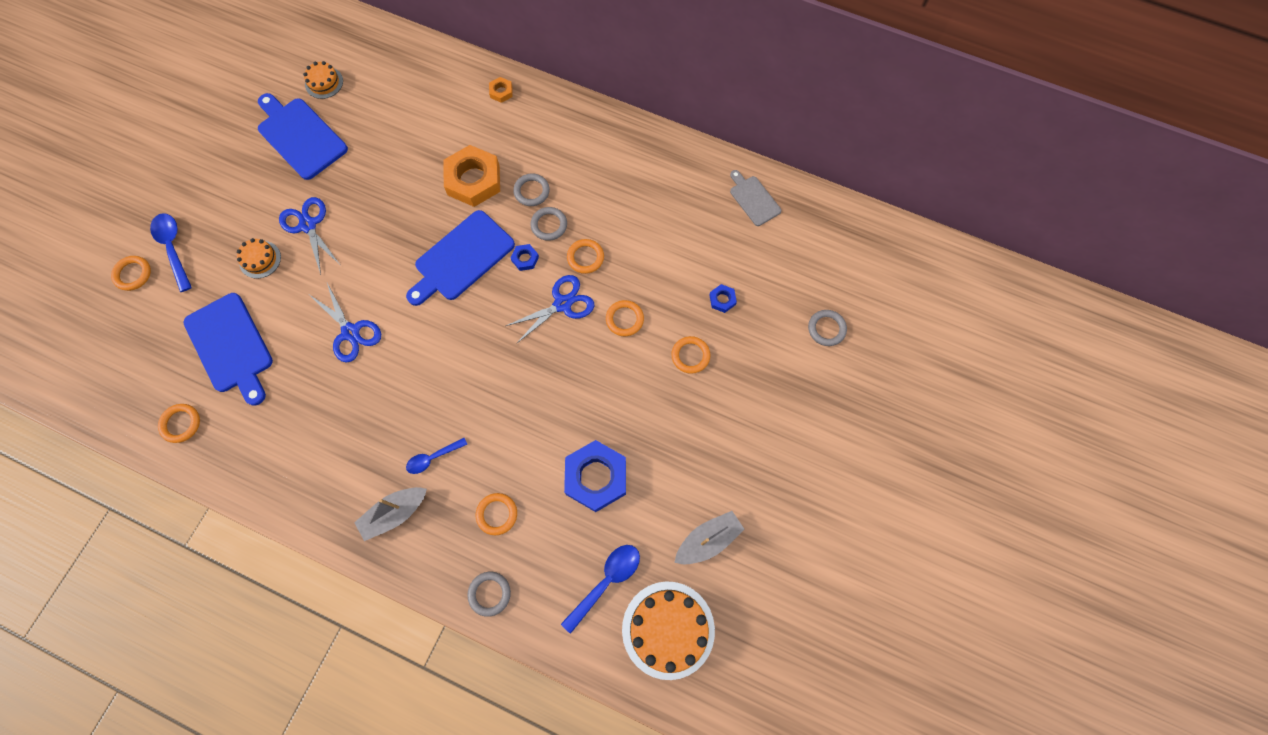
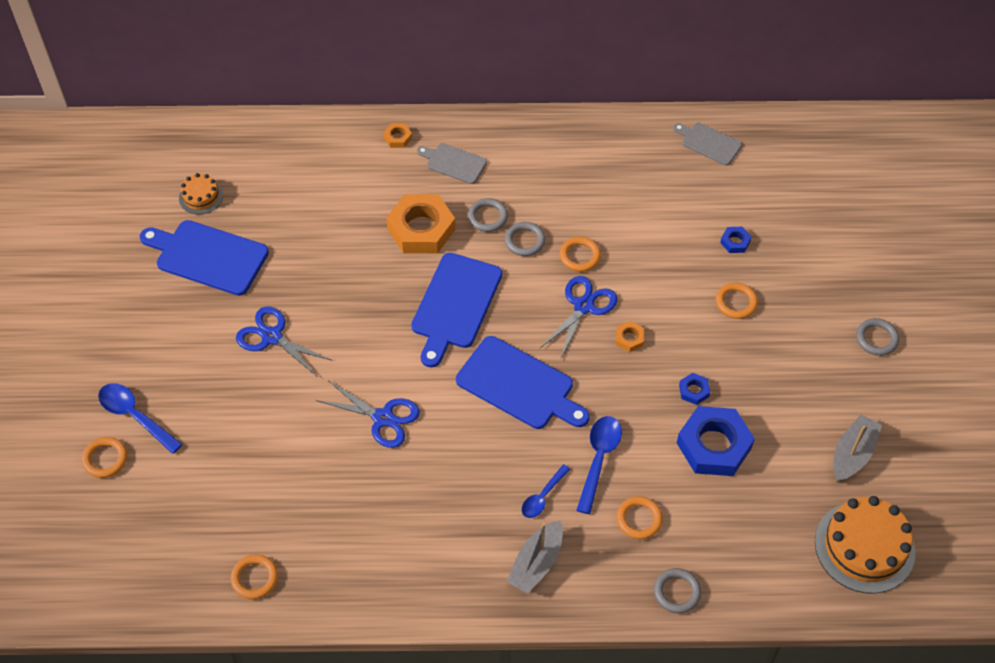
camera: 25 degrees left, 15 degrees down
(230, 346) = (261, 483): blue cutting board -> blue cutting board (519, 385)
(260, 259) = (240, 389): orange cake -> none
(525, 259) = (520, 280): blue nut -> blue nut (694, 391)
(532, 132) = (454, 163): none -> grey cutting board
(583, 349) = (629, 338): none -> orange nut
(606, 581) = (781, 531): blue spoon -> blue spoon (599, 459)
(624, 319) = (653, 296): orange ring -> none
(826, 329) = (846, 229): grey ring -> grey ring (876, 339)

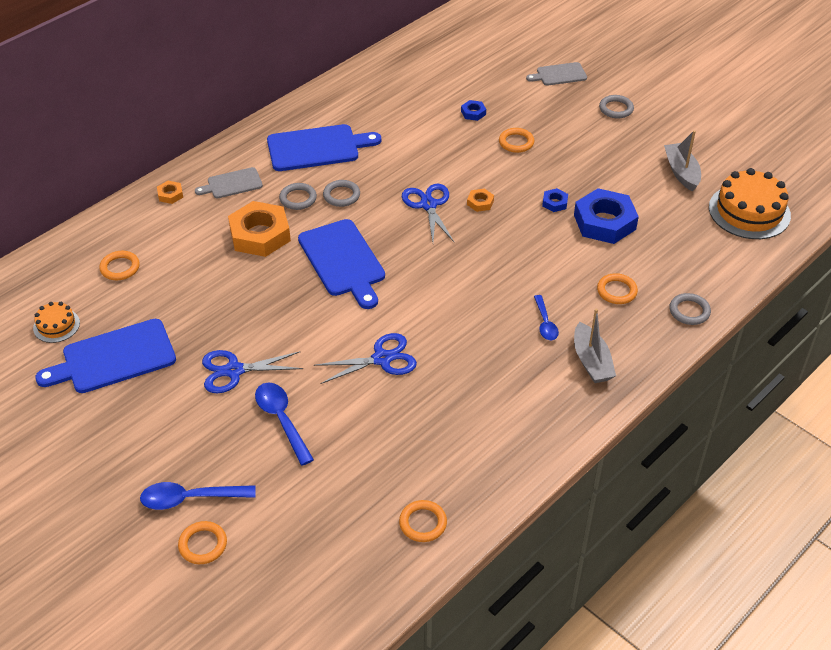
camera: 45 degrees left, 10 degrees down
(519, 385) = (446, 275): blue cutting board -> blue cutting board (317, 148)
(579, 256) = (389, 180): orange ring -> orange ring (120, 268)
(599, 459) = (550, 278): blue spoon -> blue spoon (281, 420)
(709, 143) = (388, 73): grey cutting board -> grey cutting board (559, 74)

